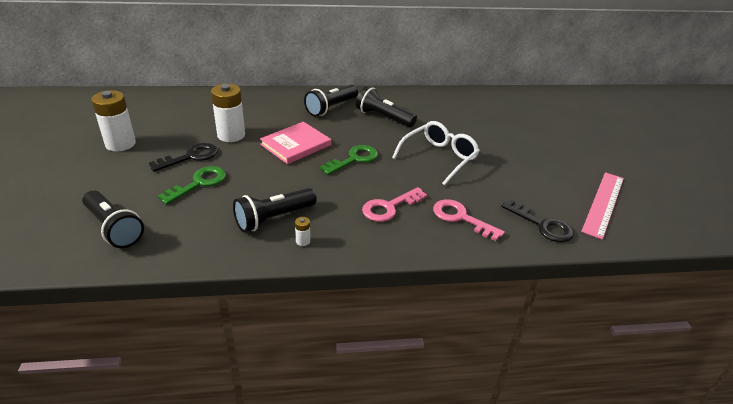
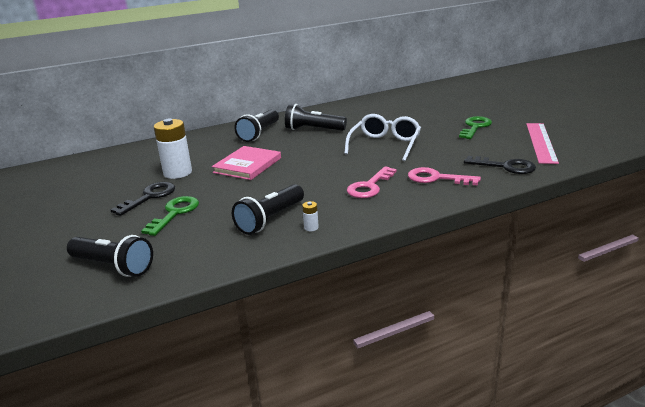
camera: 15 degrees left, 10 degrees down
(120, 144) = (65, 205): white battery -> none
(354, 159) = (310, 163): green key -> green key (475, 127)

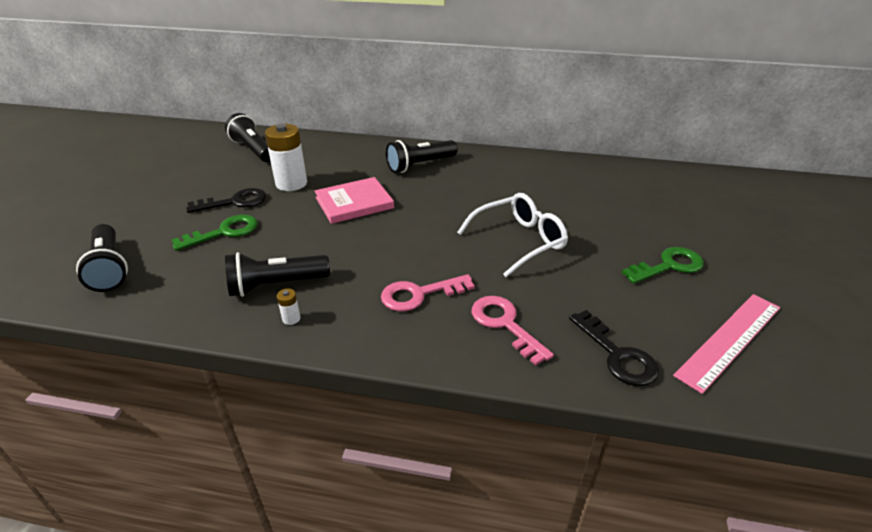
camera: 35 degrees right, 10 degrees up
(313, 130) = (476, 183): black flashlight -> black flashlight (253, 150)

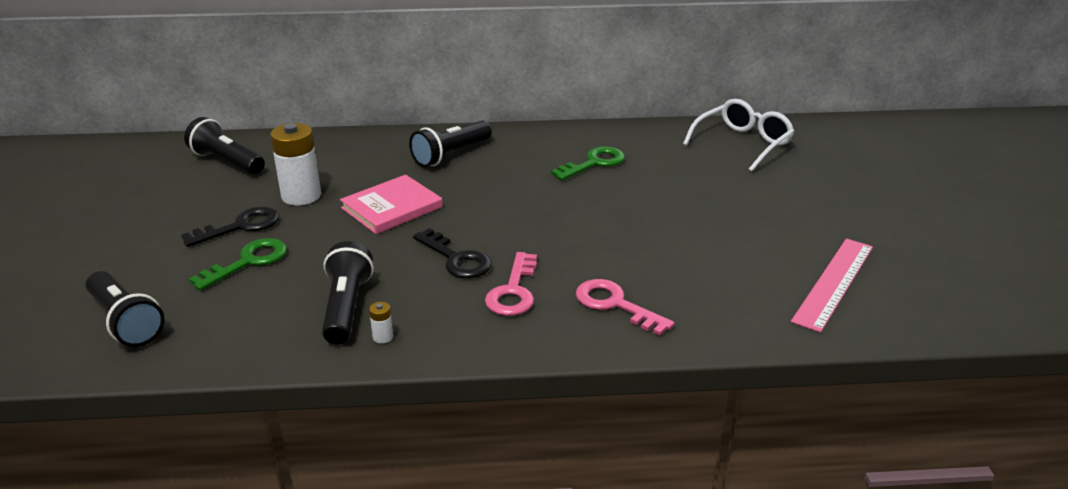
camera: 15 degrees left, 5 degrees down
(276, 285) = (346, 307): black flashlight -> black flashlight turned 120 degrees clockwise
(419, 294) = (513, 291): pink key -> pink key turned 45 degrees counterclockwise
(519, 241) = (599, 222): white glasses -> white glasses (743, 143)
(617, 355) = (734, 313): black key -> black key (456, 259)
(668, 266) = (759, 224): green key -> green key (594, 163)

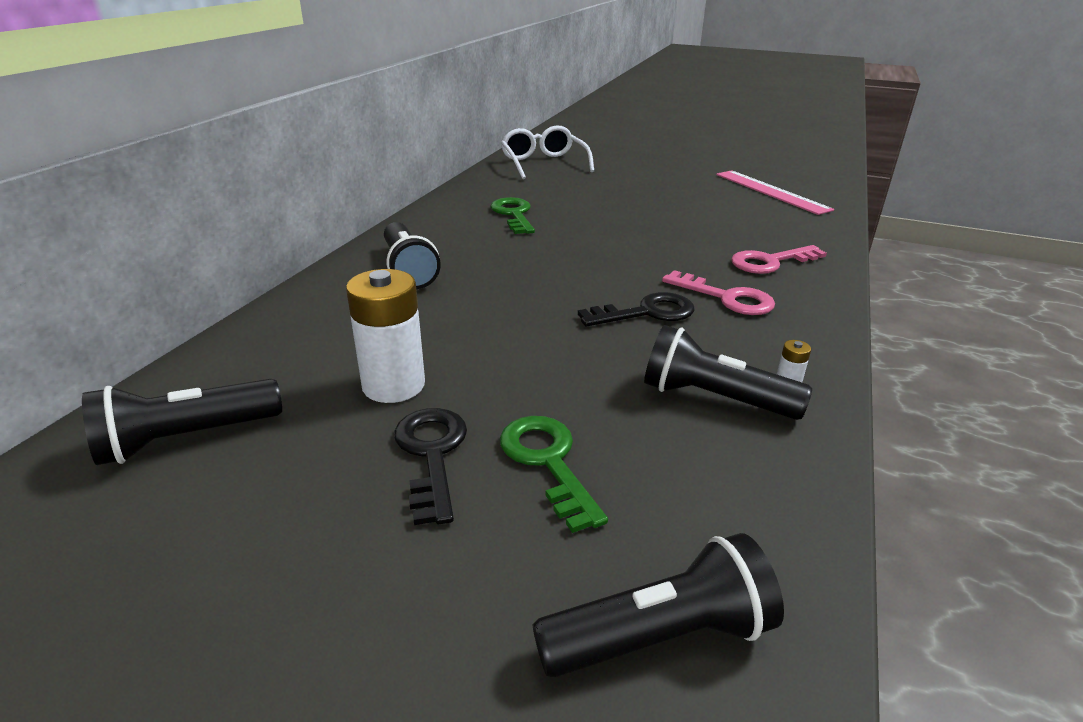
camera: 65 degrees left, 0 degrees up
(392, 207) = (497, 327): pink book -> none

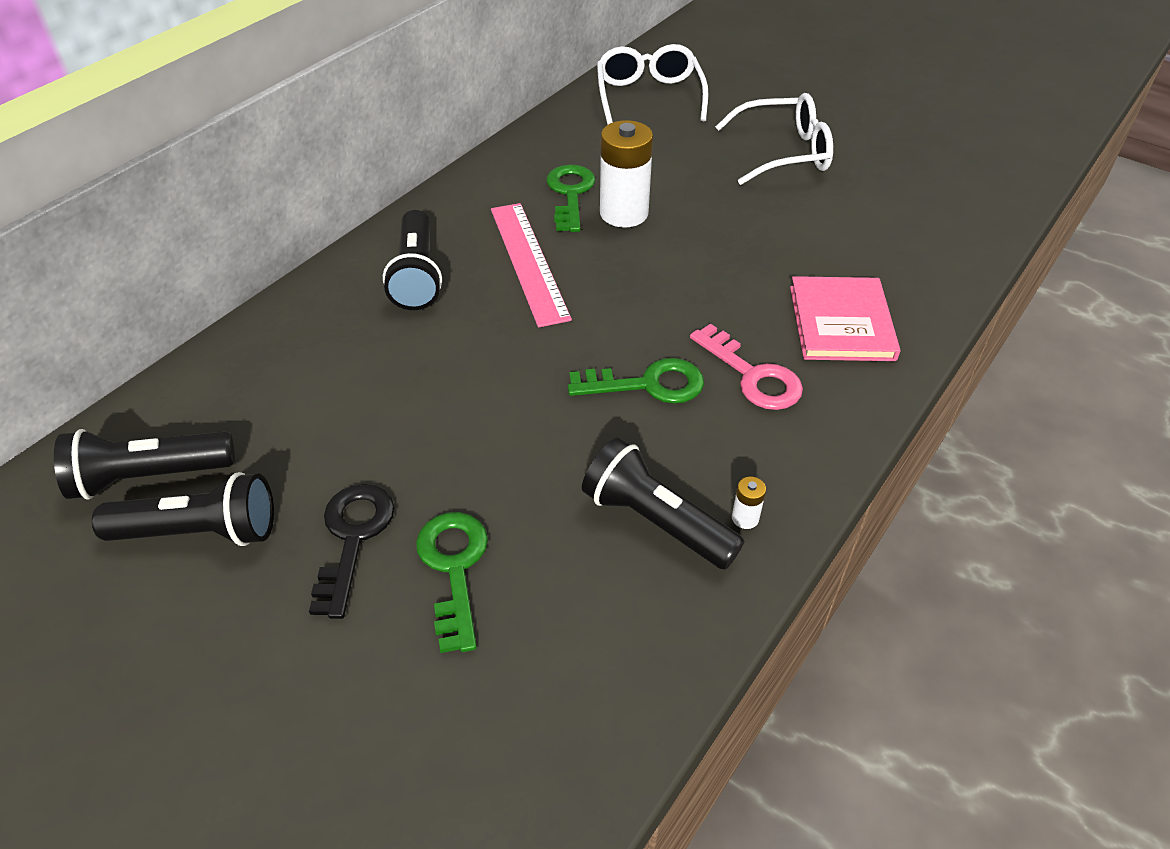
camera: 15 degrees right, 15 degrees up
(393, 385) = (347, 444): white battery -> white battery (624, 213)
(646, 313) = (648, 384): black key -> green key
(660, 636) = (468, 769): black flashlight -> black flashlight (200, 531)
(661, 182) = (784, 152): none -> white glasses
(770, 262) = (841, 323): pink key -> pink book
(771, 191) = (923, 188): pink ruler -> pink ruler (528, 262)

